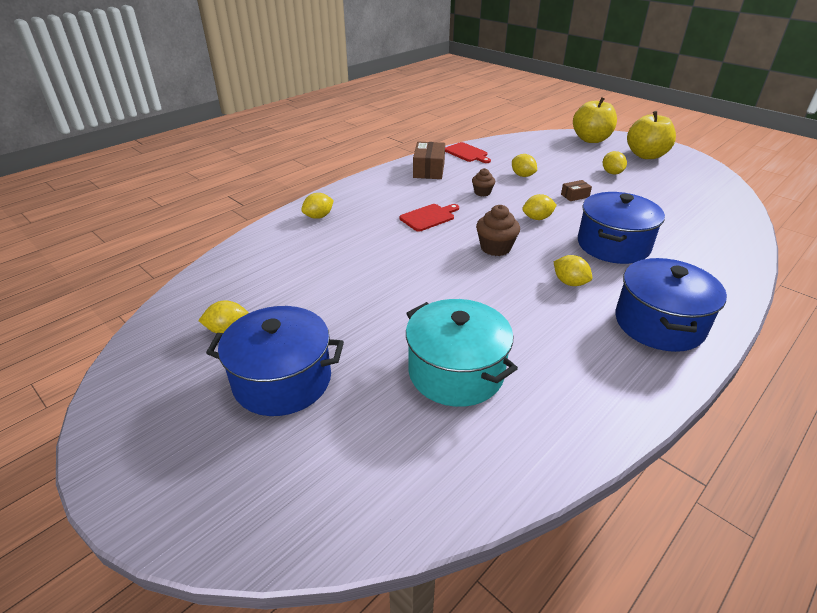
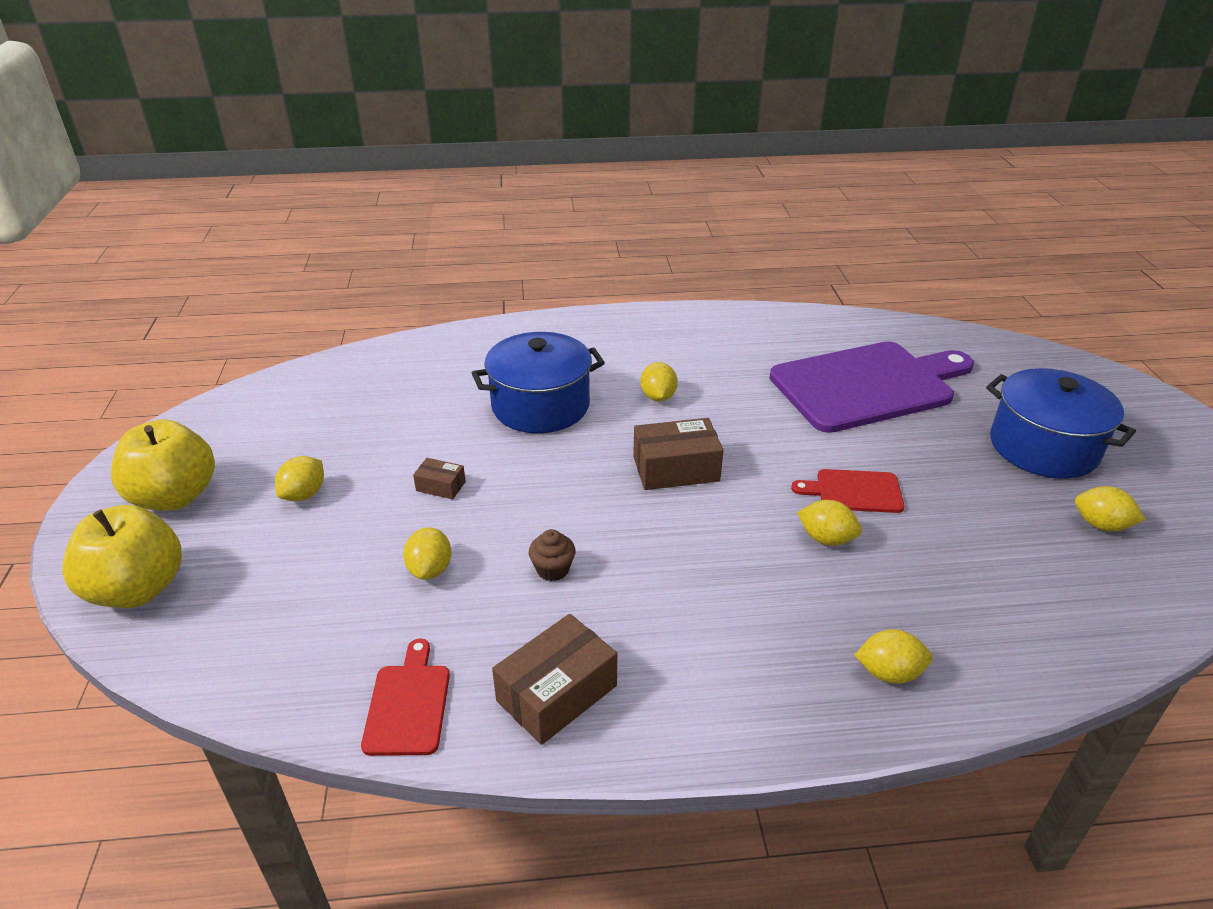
camera: 140 degrees left, 0 degrees up
(429, 217) = (701, 565): red cutting board -> red cutting board (854, 491)
(456, 372) = (867, 385): turquoise pot -> purple cutting board
(495, 248) = (676, 469): brown cupcake -> brown box
(537, 218) = (556, 480): yellow lemon -> yellow lemon (826, 539)
(659, 323) = (642, 338): blue pot -> none

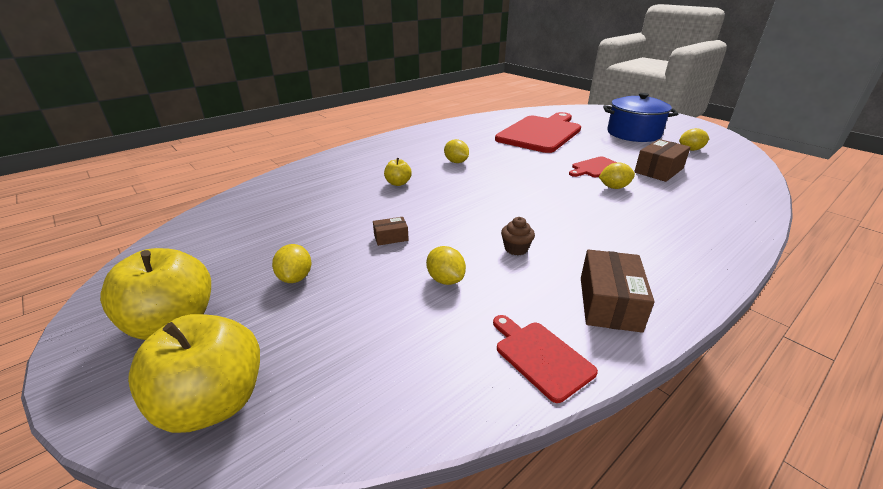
camera: 35 degrees left, 5 degrees down
(540, 406) = (398, 183): blue pot -> yellow apple
(676, 469) = (509, 185): brown box -> brown box (659, 170)
(867, 385) = (541, 133): purple cutting board -> red cutting board
(889, 673) = (716, 223): yellow lemon -> none

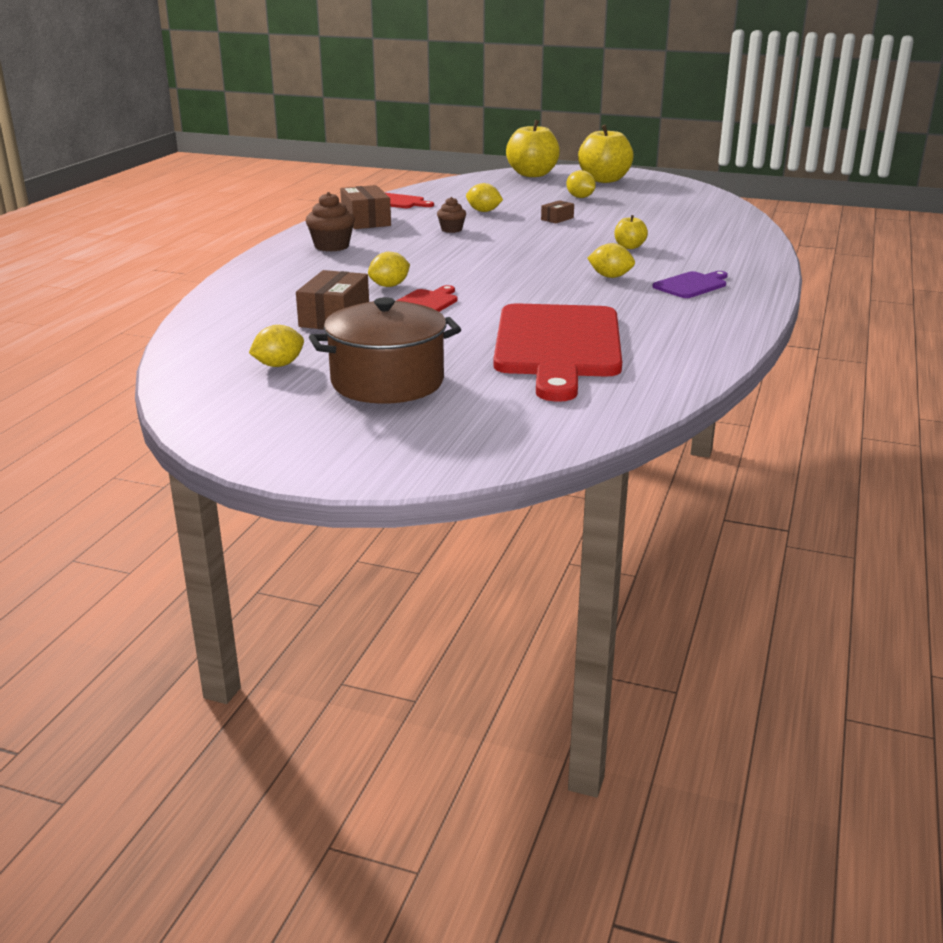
camera: 150 degrees right, 5 degrees down
(421, 147) = (692, 285): none -> purple cutting board
(633, 134) = (387, 382): blue pot -> brown pot
(660, 253) = (331, 246): none -> brown cupcake

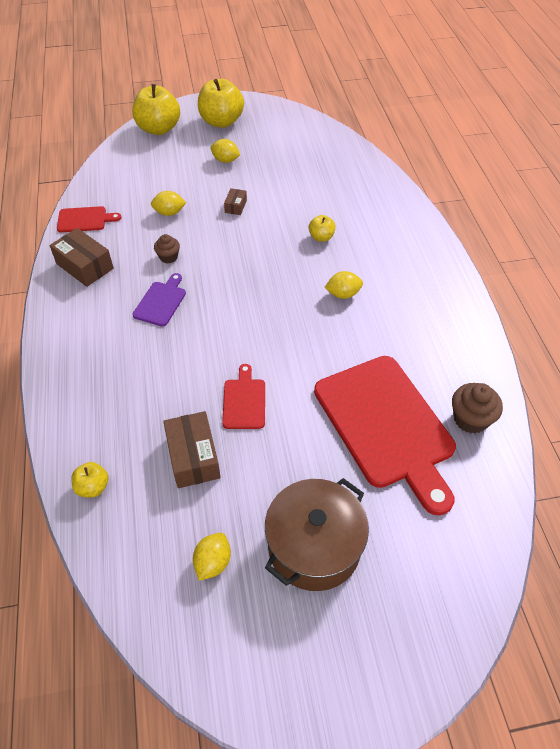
camera: 30 degrees left, 25 degrees up
(225, 310) = (93, 487): none -> yellow apple
(331, 246) = (92, 327): brown cupcake -> brown cupcake (470, 419)
(389, 286) = (194, 380): yellow lemon -> none
(692, 285) = (405, 285): purple cutting board -> purple cutting board (161, 302)

